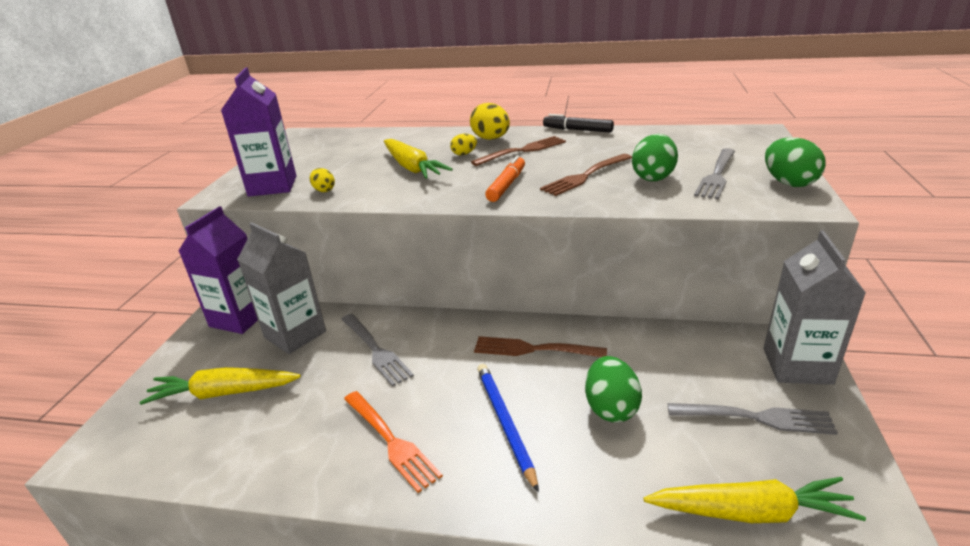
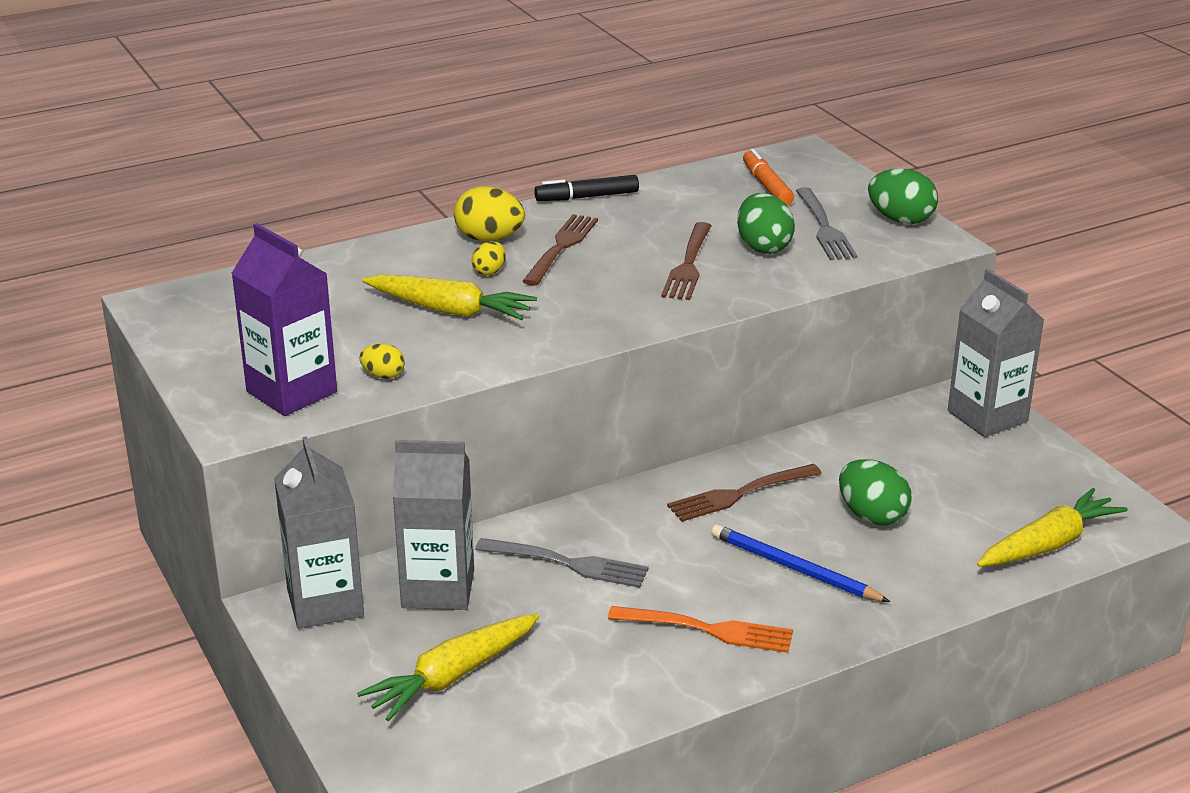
camera: 40 degrees left, 0 degrees up
(240, 318) = (325, 603): purple carton -> grey carton
(506, 185) = (614, 302): orange marker -> orange marker (766, 186)
(755, 418) = (992, 474): grey fork -> none

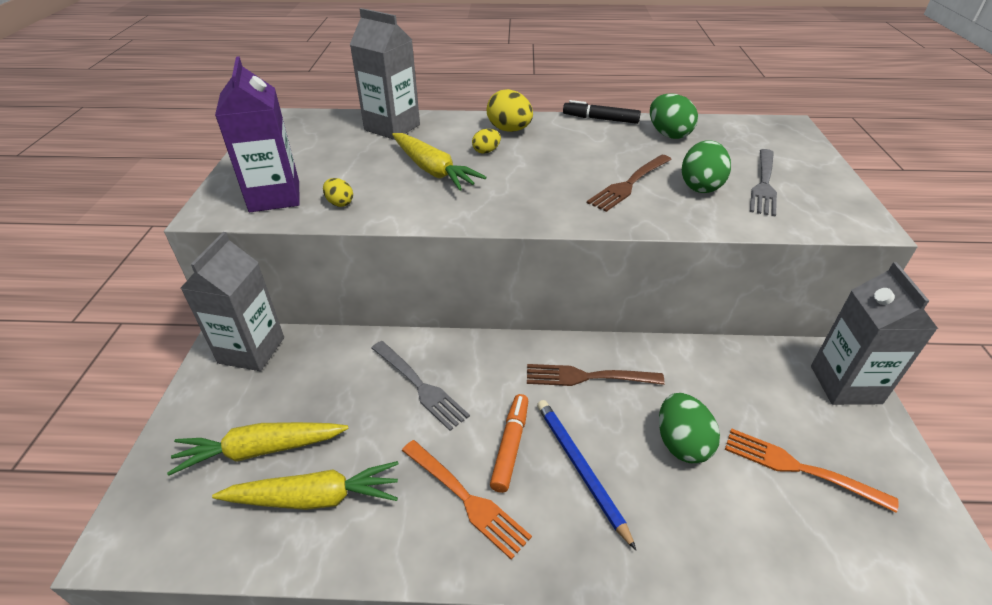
camera: 30 degrees right, 10 degrees up
(438, 589) = (323, 369): grey carton -> grey carton (392, 127)
(561, 248) = (549, 148): brown fork -> none
(766, 186) = (740, 142): orange marker -> orange marker (510, 446)
(900, 220) = (837, 195): green egg -> green egg (668, 134)
(986, 497) = (800, 468): none -> orange fork
(1048, 544) = (837, 552): yellow carrot -> yellow carrot (314, 497)

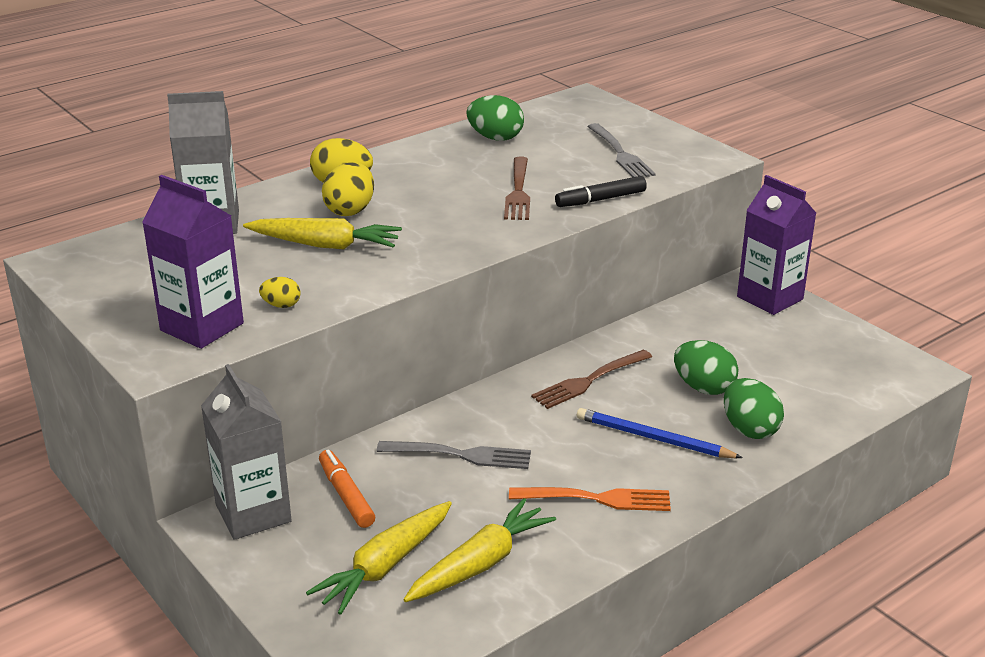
camera: 40 degrees left, 10 degrees down
(486, 151) = (350, 210): yellow egg -> yellow egg, size x1.81
(510, 446) = (587, 452): orange marker -> orange marker (346, 495)
(600, 119) = (415, 144): black marker -> black marker (600, 200)
(700, 186) = (575, 173): green egg -> green egg (749, 429)
(800, 468) = (790, 363): orange fork -> none
(845, 384) = (770, 298): grey carton -> purple carton

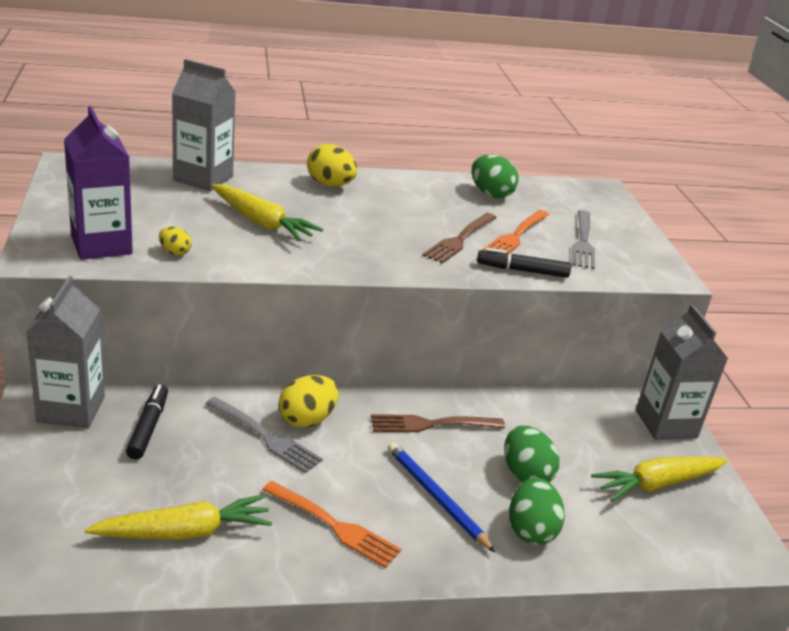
camera: 25 degrees right, 0 degrees up
(346, 495) = (148, 427): orange marker -> black marker
(350, 210) = (312, 205): yellow egg -> yellow egg (307, 419)
(385, 566) = (114, 497): yellow carrot -> yellow carrot (657, 484)
(560, 169) = (516, 235): none -> orange fork
(770, 298) = (666, 424): purple carton -> grey carton

